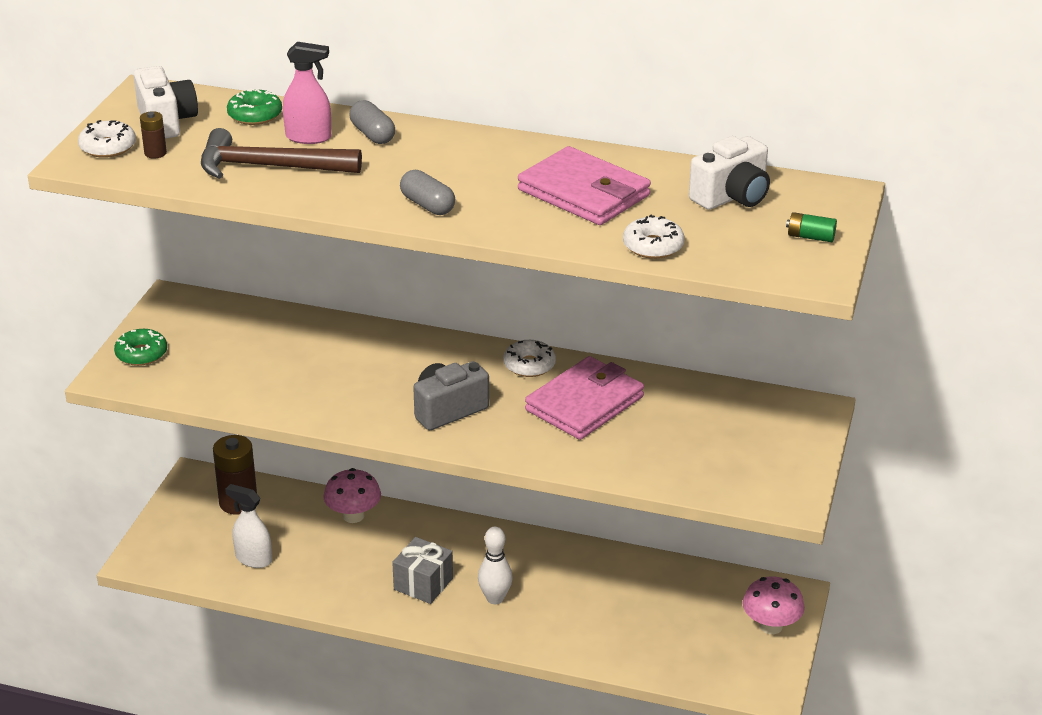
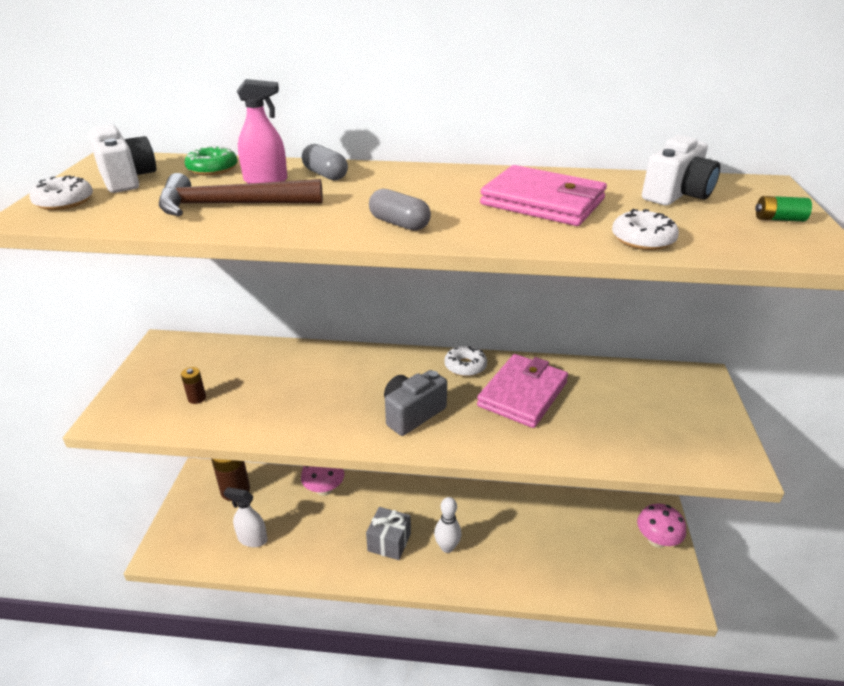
camera: 10 degrees left, 0 degrees up
(141, 354) = (136, 394): green donut -> none
(155, 153) = (113, 203): brown battery -> brown battery (197, 398)

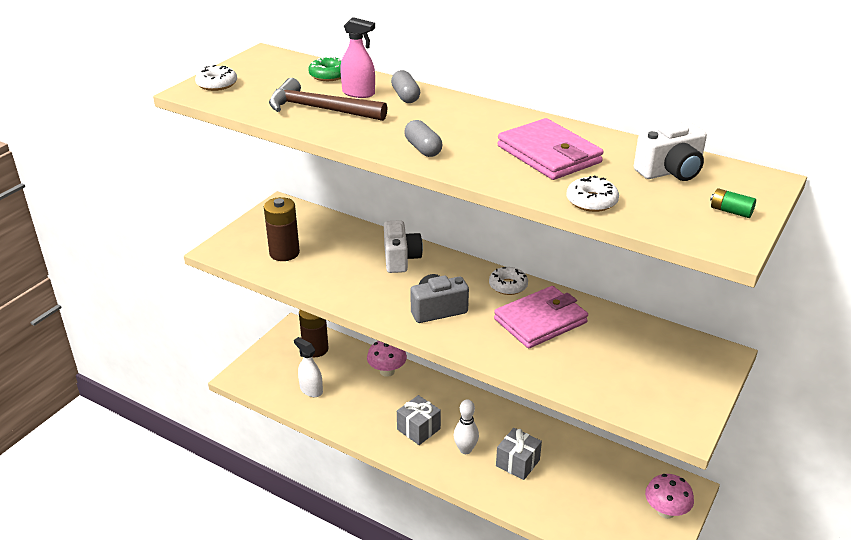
camera: 25 degrees right, 0 degrees up
(127, 179) = (266, 73): white camera -> white camera (400, 259)
(197, 398) = (284, 253): brown battery -> brown battery, size x2.08
(503, 542) = (517, 463): none -> grey gift

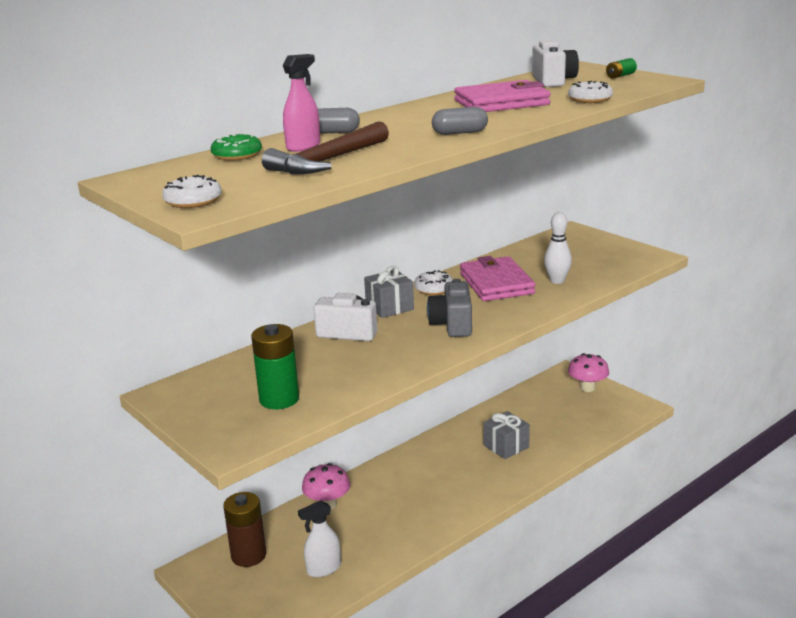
camera: 70 degrees left, 10 degrees down
(284, 253) = (279, 399): brown battery -> green battery
(418, 429) = (432, 497): grey gift -> grey gift (389, 307)
(465, 449) = (475, 473): white bowling pin -> white bowling pin (557, 281)

